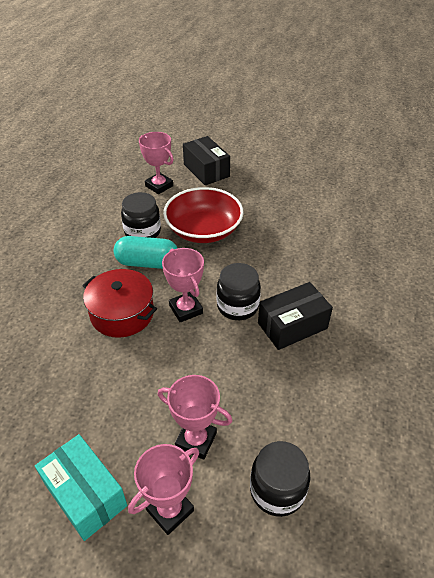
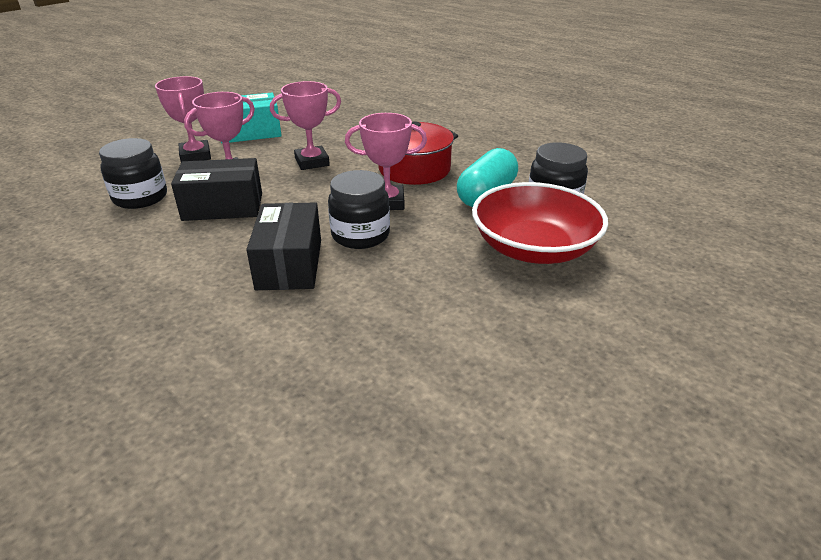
camera: 115 degrees right, 10 degrees down
(159, 186) = (672, 236): pink trophy -> pink trophy (312, 162)
(206, 170) = (722, 294): black box -> black box (223, 207)

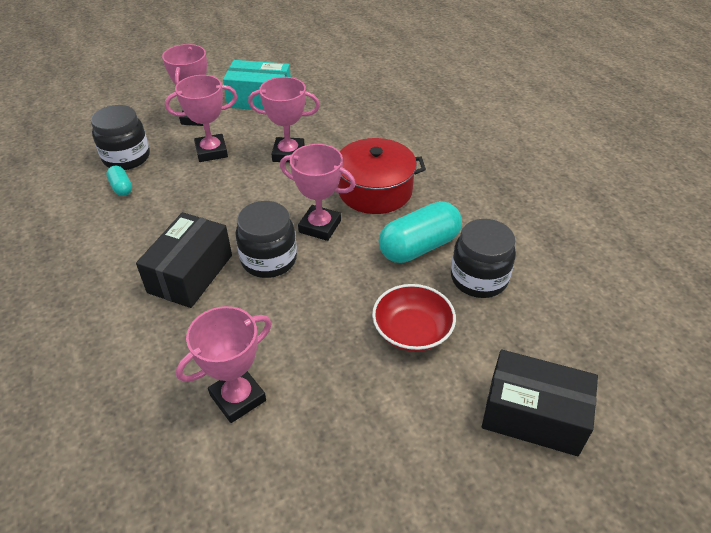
camera: 25 degrees right, 10 degrees up
(154, 220) = (121, 187): none -> turquoise capsule
(223, 207) = (181, 188): black box -> black box (533, 415)
(423, 339) = (238, 397): none -> pink trophy
(533, 248) = (412, 331): red bowl -> red bowl, size x0.61

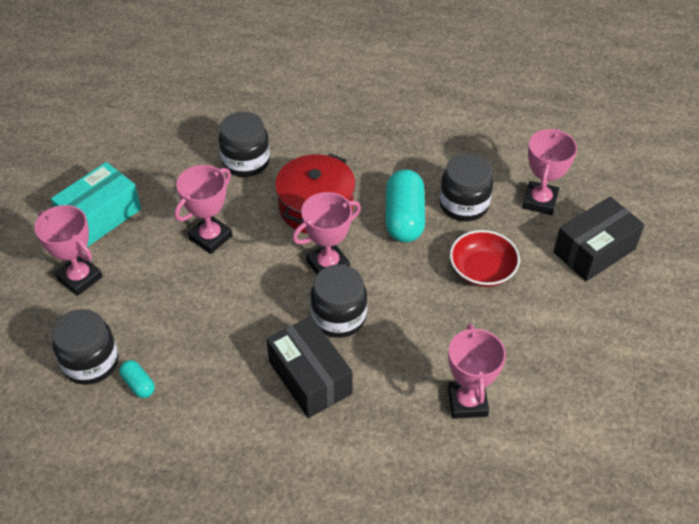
camera: 55 degrees left, 5 degrees up
(121, 187) = (138, 384): turquoise capsule -> turquoise capsule turned 45 degrees clockwise
(211, 151) = (150, 291): pink trophy -> pink trophy (540, 201)
(381, 134) = (246, 162): none -> black jar

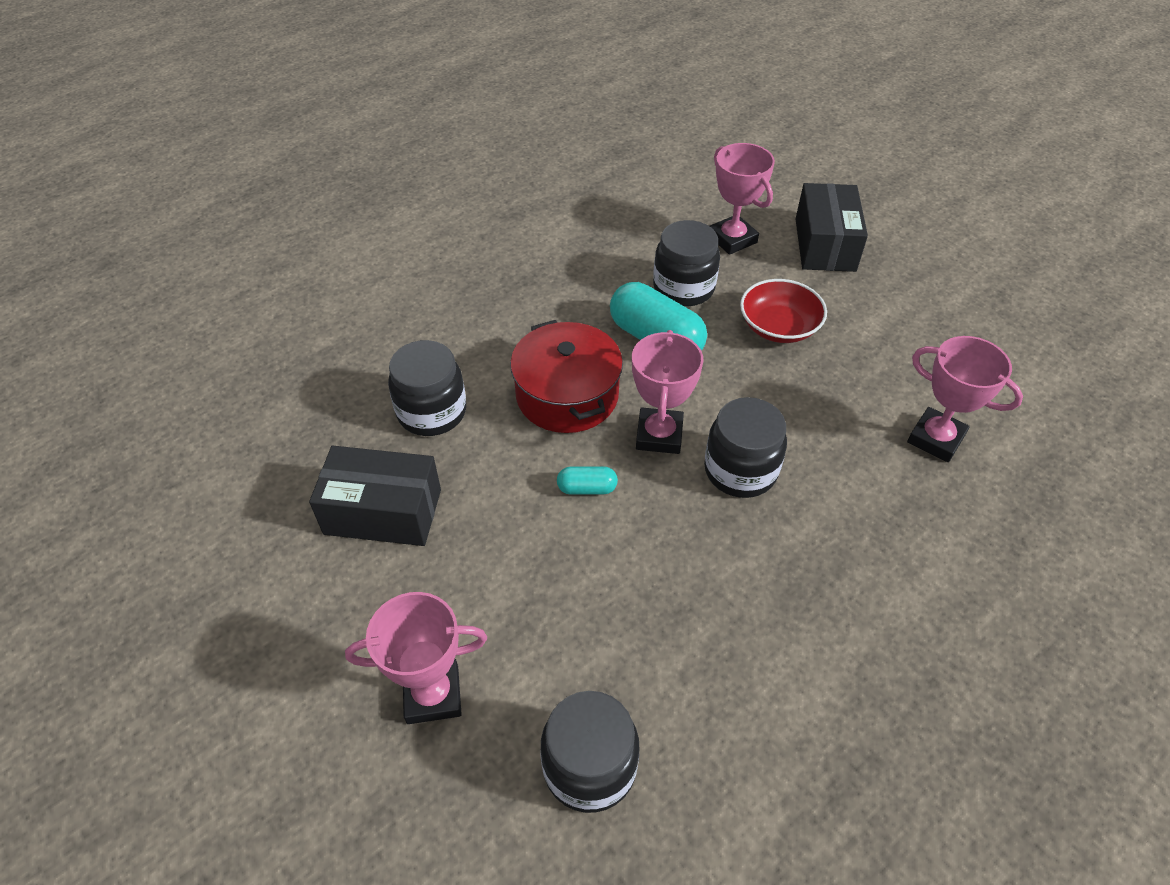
camera: 50 degrees left, 0 degrees up
(100, 216) = (352, 607): turquoise box -> none
(138, 384) = (673, 730): turquoise capsule -> turquoise capsule (587, 488)
(210, 237) = (511, 514): pink trophy -> none
(310, 378) = (803, 547): black box -> black box (383, 512)

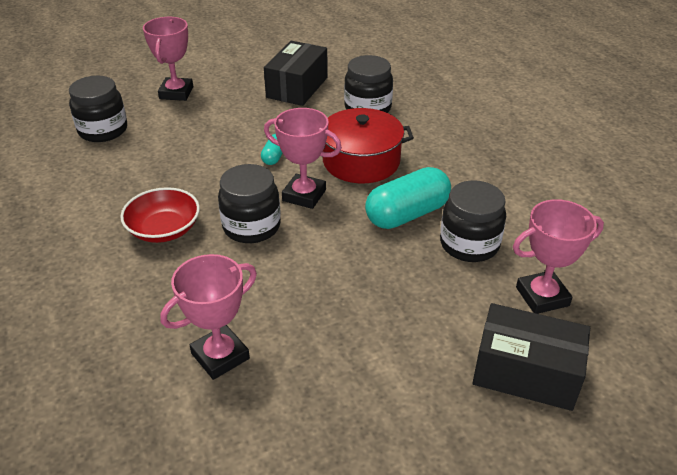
camera: 105 degrees right, 10 degrees down
(779, 327) = (400, 293): red bowl -> red bowl (164, 229)

